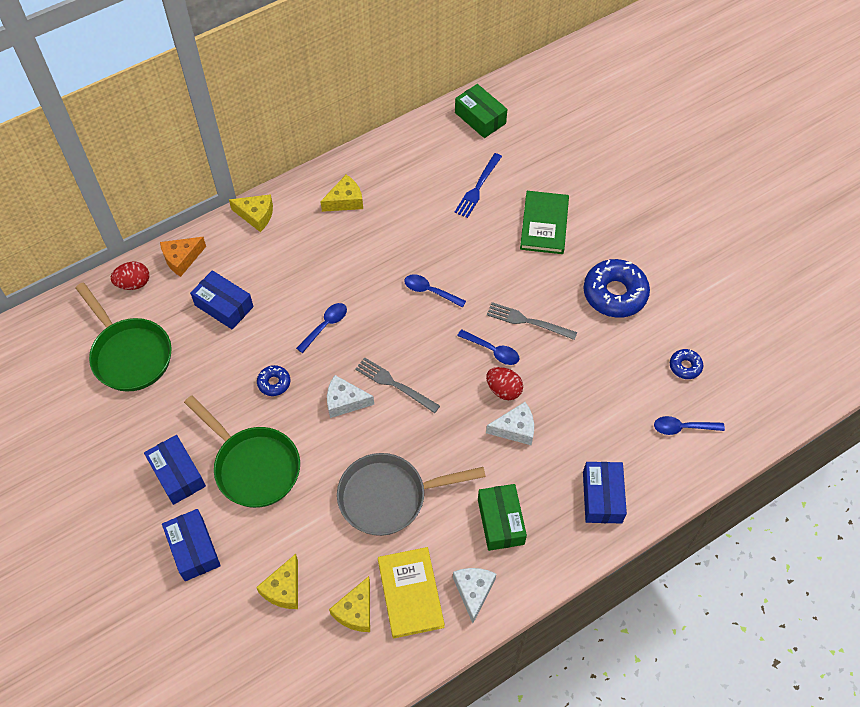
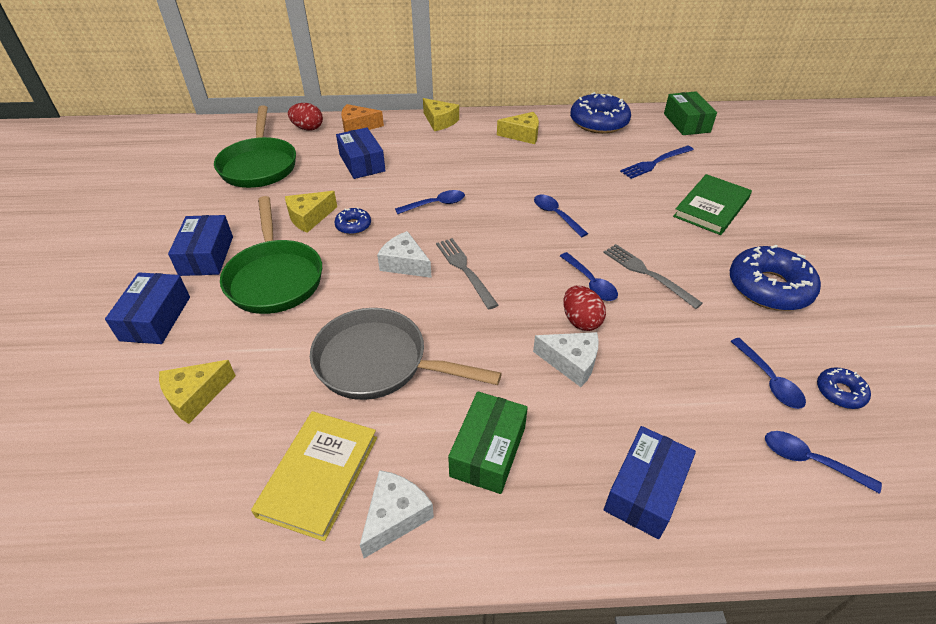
camera: 30 degrees right, 15 degrees down
(356, 611) = (243, 460): yellow cheese -> yellow cheese (309, 217)
(403, 151) = (599, 122): none -> blue donut
(642, 378) = (769, 380): none -> blue spoon

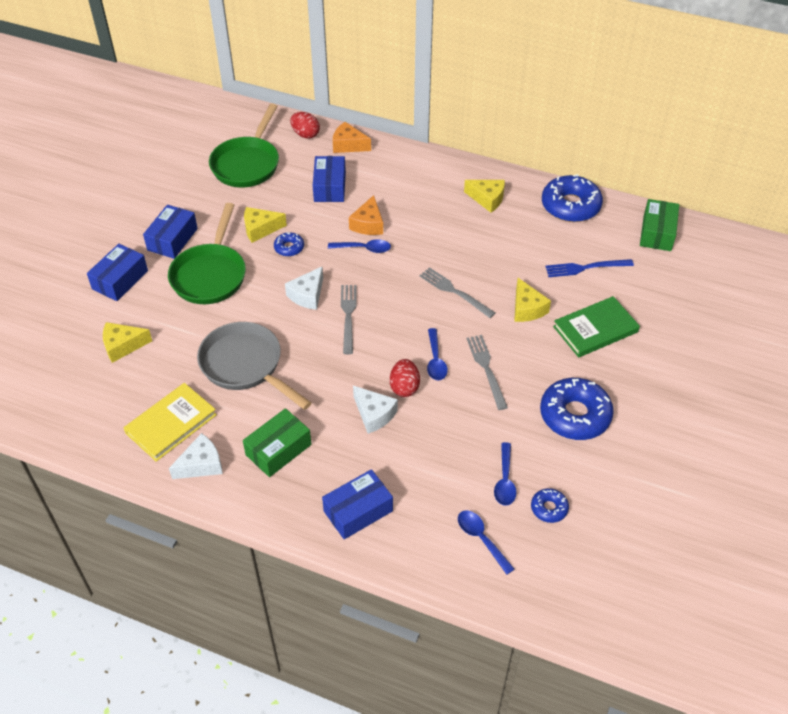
camera: 25 degrees right, 5 degrees up
(405, 264) = (307, 295): white cheese -> white cheese turned 120 degrees counterclockwise
(424, 183) = (368, 224): none -> orange cheese
(440, 121) = (423, 160): yellow cheese -> yellow cheese (527, 308)
(556, 215) = (454, 291): blue spoon -> grey fork

